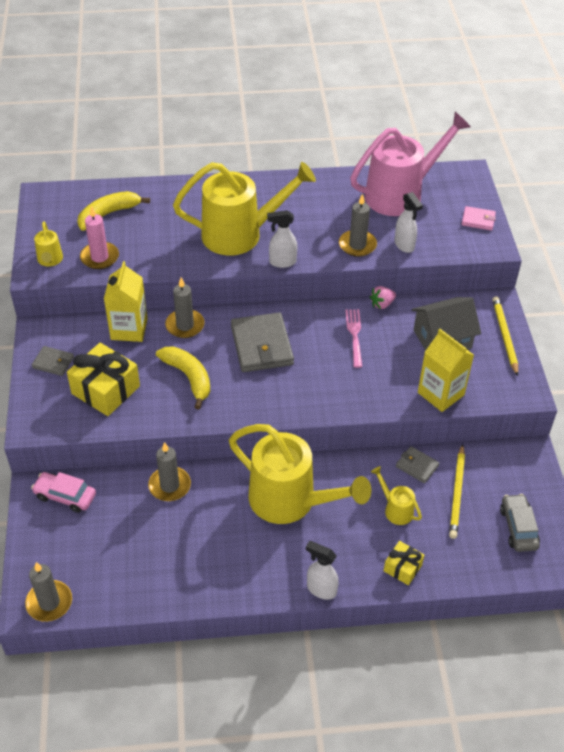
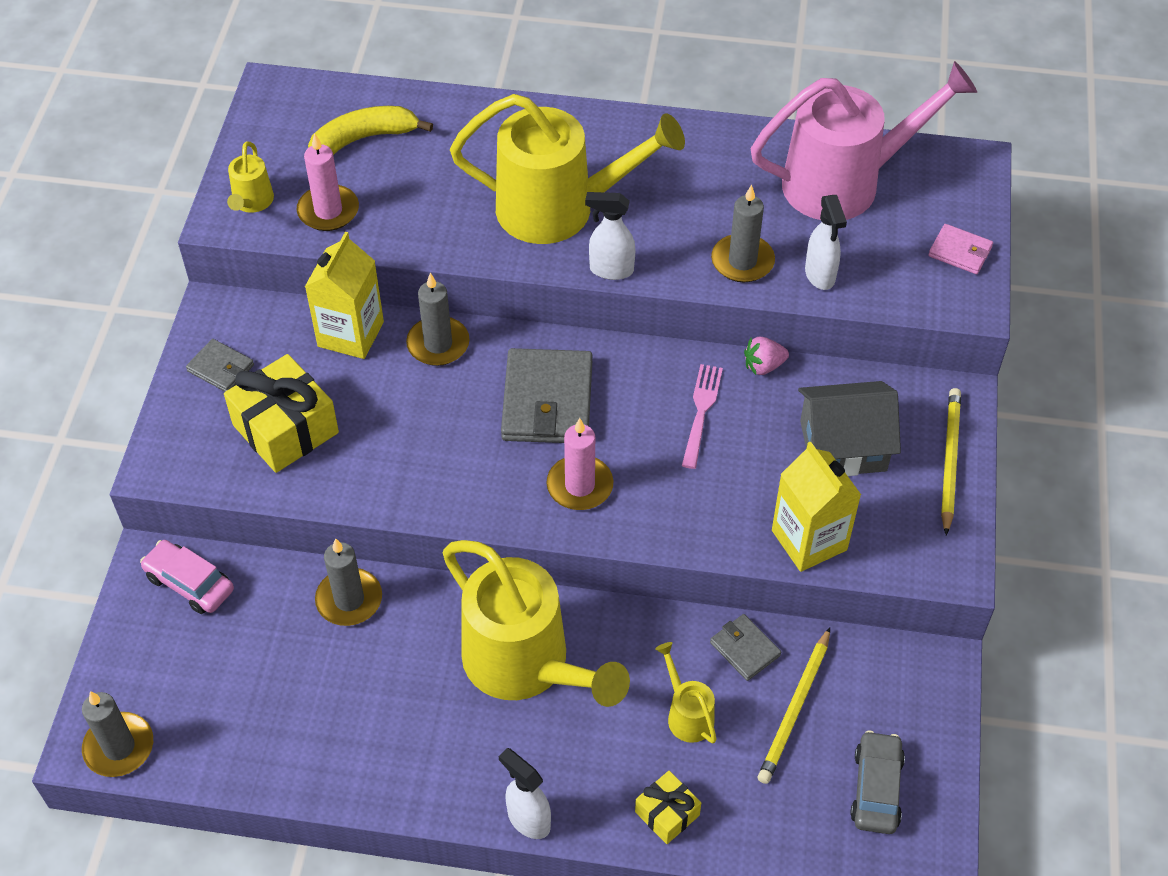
camera: 15 degrees right, 5 degrees up
(188, 377) = (417, 433): yellow banana -> none
(297, 389) = (580, 485): none -> pink candle

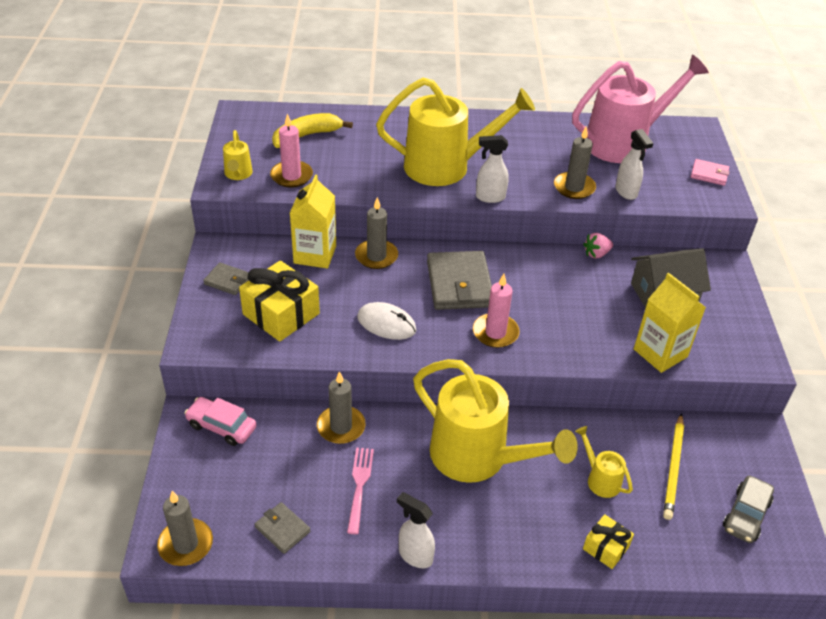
camera: 10 degrees left, 10 degrees down
(429, 457) = (386, 324): none -> white mouse
(528, 819) = (506, 563): white spray bottle -> white spray bottle (415, 555)
(701, 412) = (564, 283): pink fork -> pink fork (359, 486)
(745, 649) = (627, 433): grey wallet -> grey wallet (282, 529)
(876, 788) = (746, 515): grey car -> grey car turned 150 degrees counterclockwise
(949, 460) = (734, 299): yellow pencil -> none

